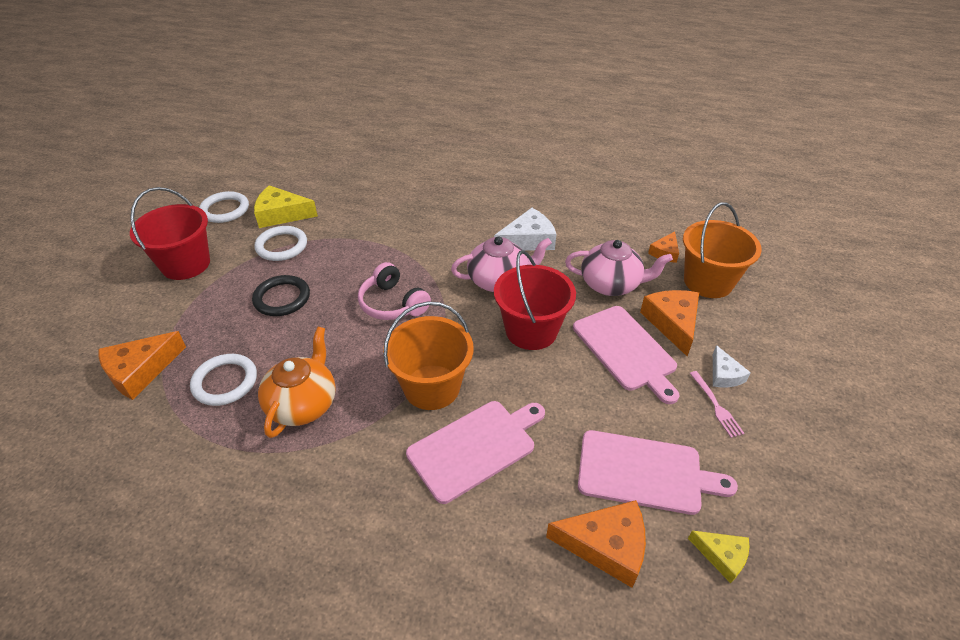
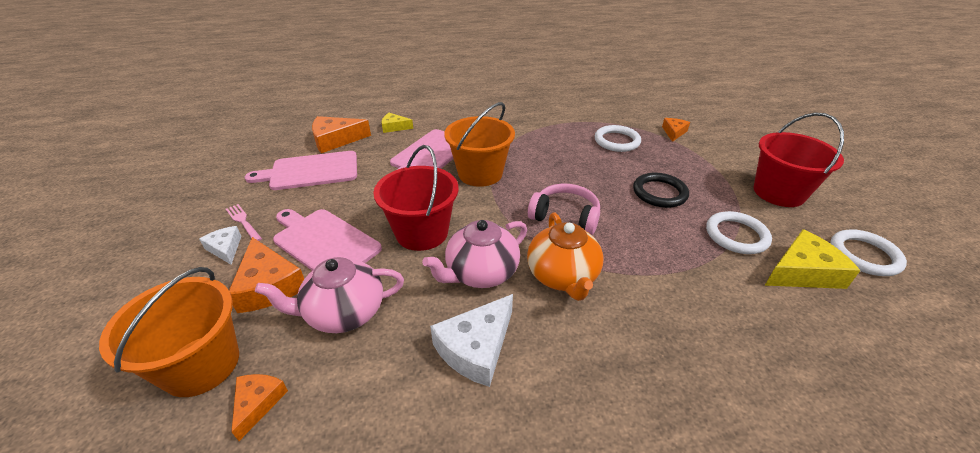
camera: 155 degrees right, 5 degrees down
(140, 371) = (673, 132): orange cheese -> orange cheese, size x0.58
(303, 404) = (555, 145): orange teapot -> orange teapot (562, 276)
(722, 556) = (266, 151): yellow cheese -> yellow cheese (394, 127)

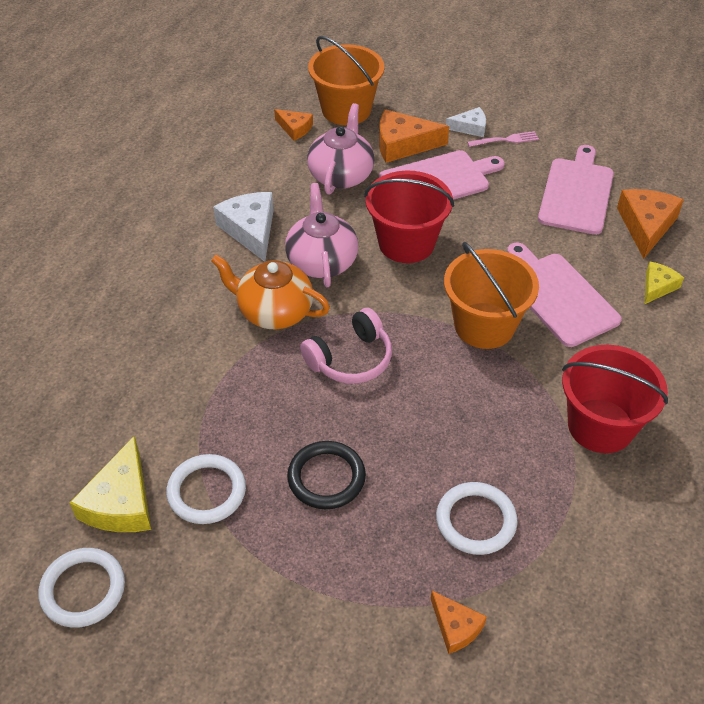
camera: 120 degrees right, 10 degrees up
(778, 192) = (227, 620): red bucket -> red bucket (600, 426)

